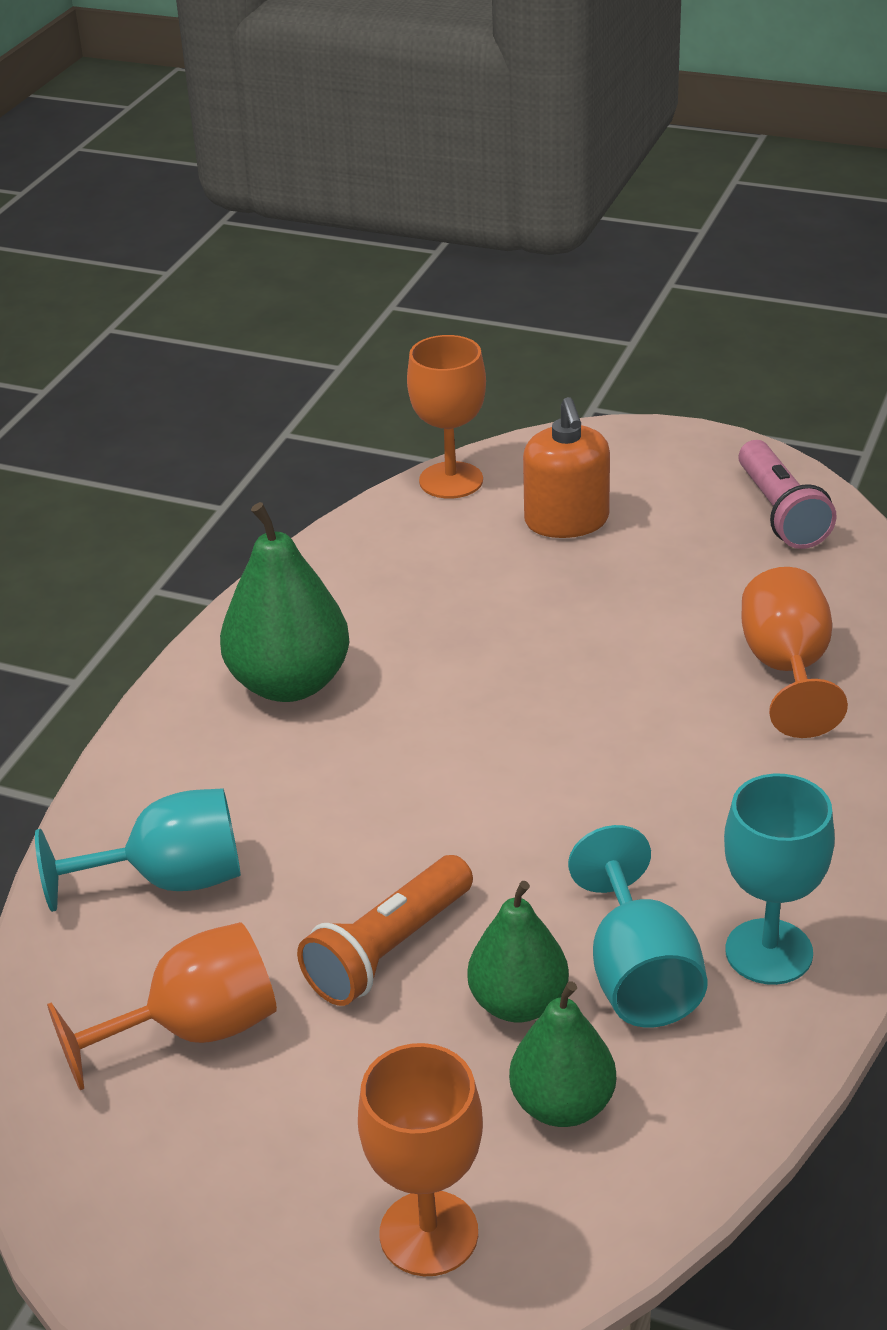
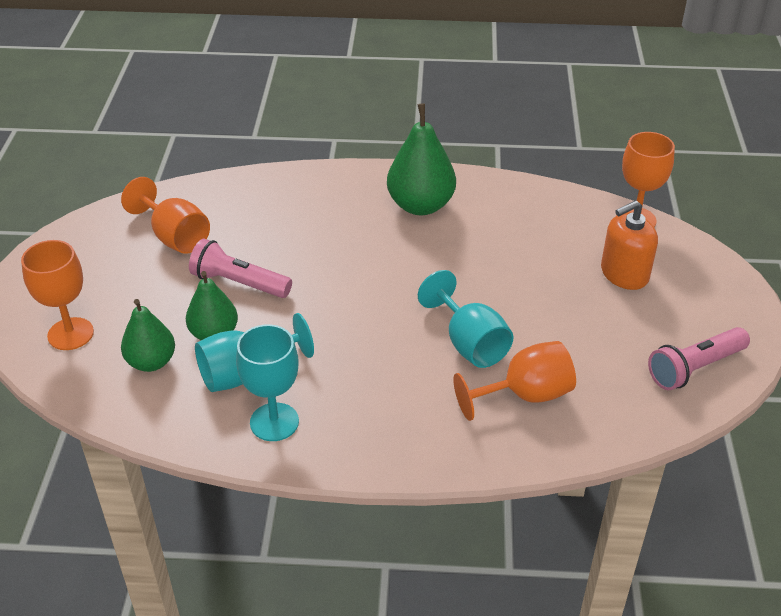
camera: 70 degrees right, 5 degrees up
(170, 880) = (266, 205): turquoise goblet -> turquoise goblet (469, 344)
(388, 950) = (239, 283): orange flashlight -> pink flashlight

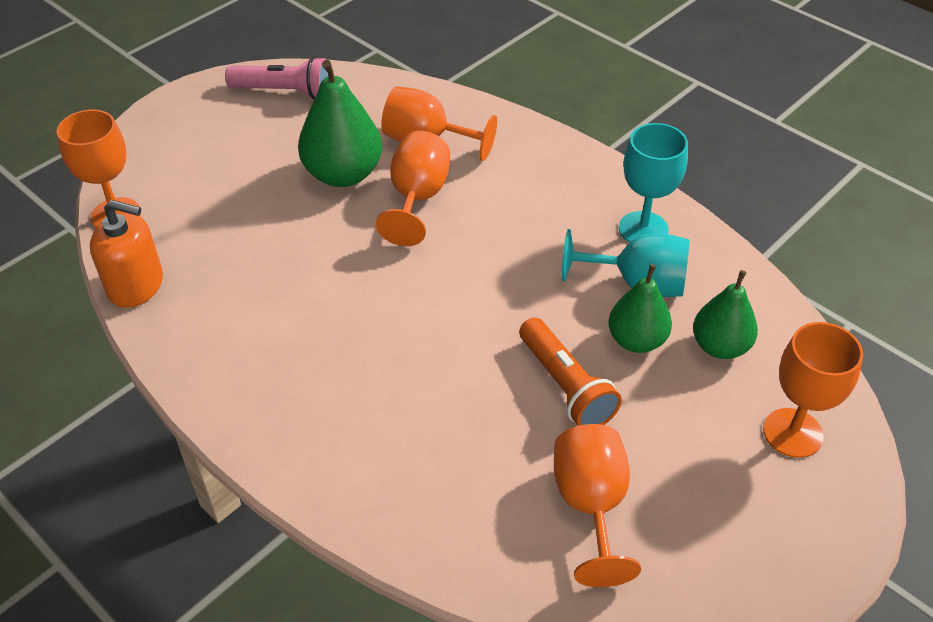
camera: 140 degrees left, 5 degrees up
(239, 283) = (565, 386): pink flashlight -> orange flashlight
(420, 205) = (275, 363): green pear -> green pear (343, 174)
(469, 344) = (417, 198): turquoise goblet -> orange goblet
(624, 274) = (212, 177): orange soap dispenser -> orange soap dispenser (136, 285)

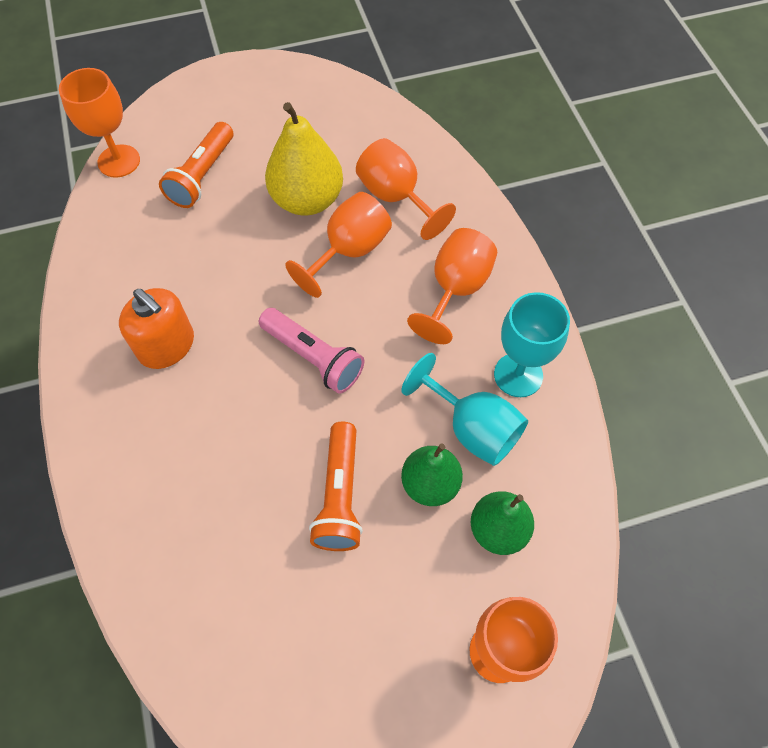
camera: 30 degrees right, 15 degrees up
(136, 285) = (92, 232): orange soap dispenser -> orange soap dispenser (167, 345)
(218, 194) = (202, 176): none -> orange flashlight
(284, 92) = (316, 97): pink flashlight -> pink flashlight (313, 357)
(343, 174) = (307, 200): green pear -> yellow pear
(590, 505) = (280, 618): orange goblet -> orange goblet (456, 289)

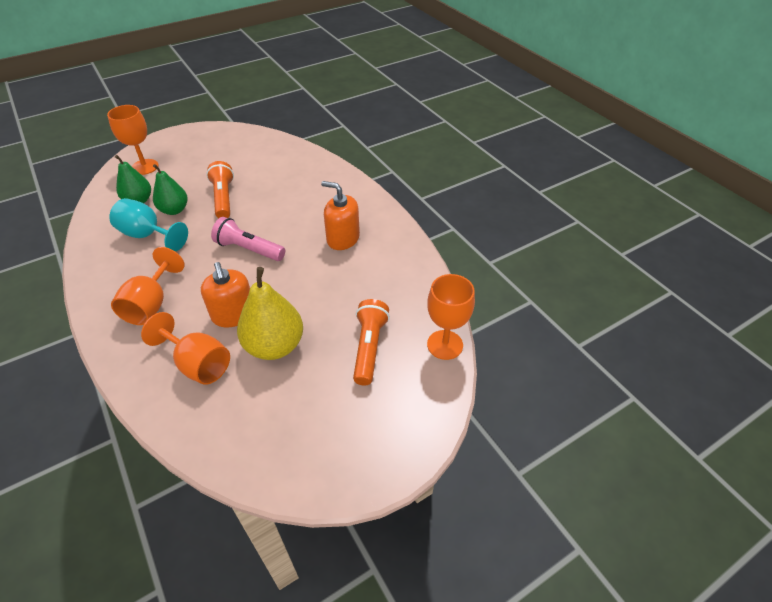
camera: 165 degrees right, 15 degrees down
(349, 251) = (233, 314): orange goblet -> orange soap dispenser
(518, 375) = (114, 264): turquoise goblet -> none

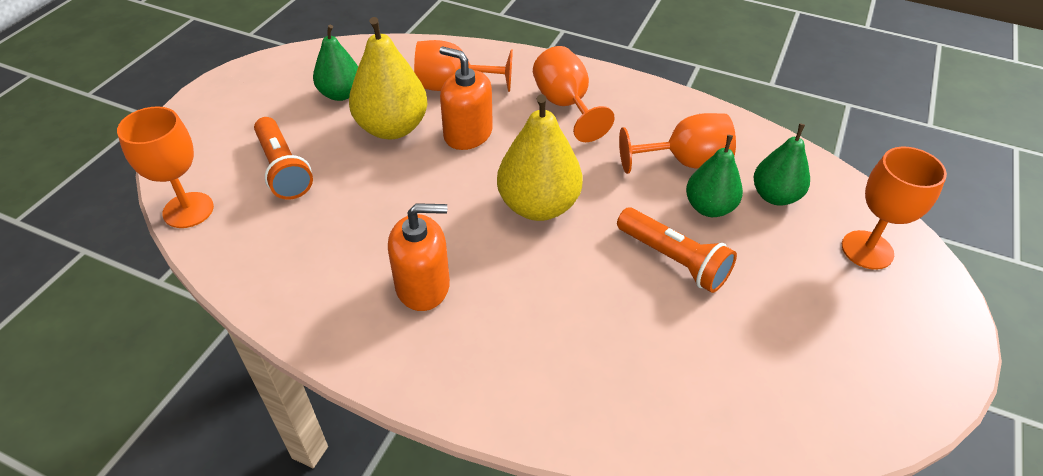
camera: 145 degrees right, 0 degrees up
(147, 235) = (685, 162): turquoise goblet -> orange goblet
(249, 249) = (538, 206): pink flashlight -> yellow pear
(282, 403) = (341, 94): none -> green pear

